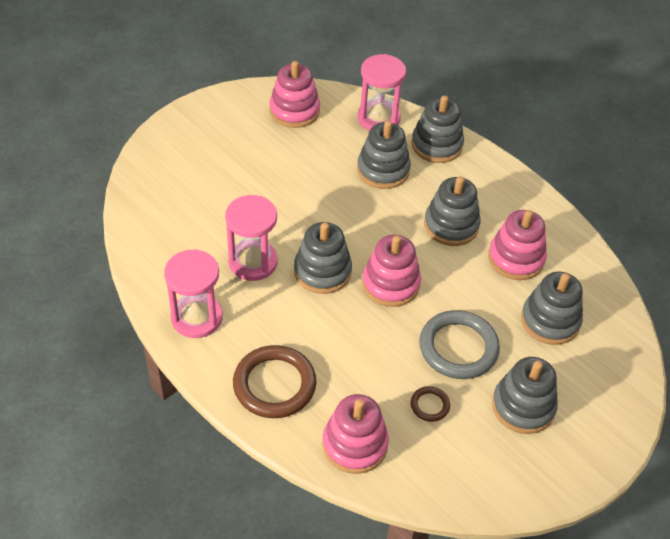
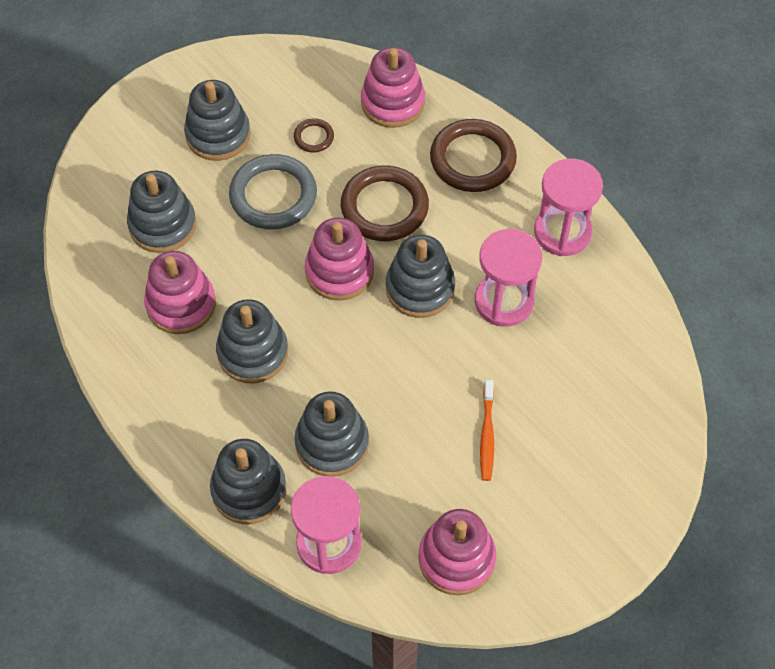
camera: 175 degrees left, 10 degrees up
(271, 175) = (487, 435): none -> orange toothbrush
(356, 338) = (384, 207): none -> brown ring

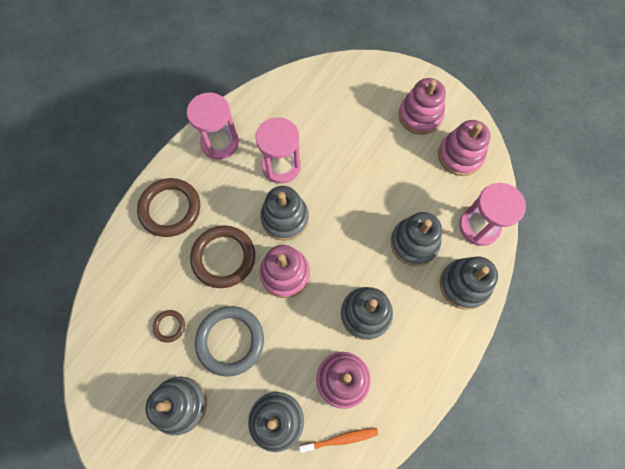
camera: 105 degrees left, 10 degrees up
(392, 102) = (126, 276): pink stacking toy -> pink stacking toy (420, 116)
(487, 435) = (377, 156): orange toothbrush -> orange toothbrush (340, 439)

